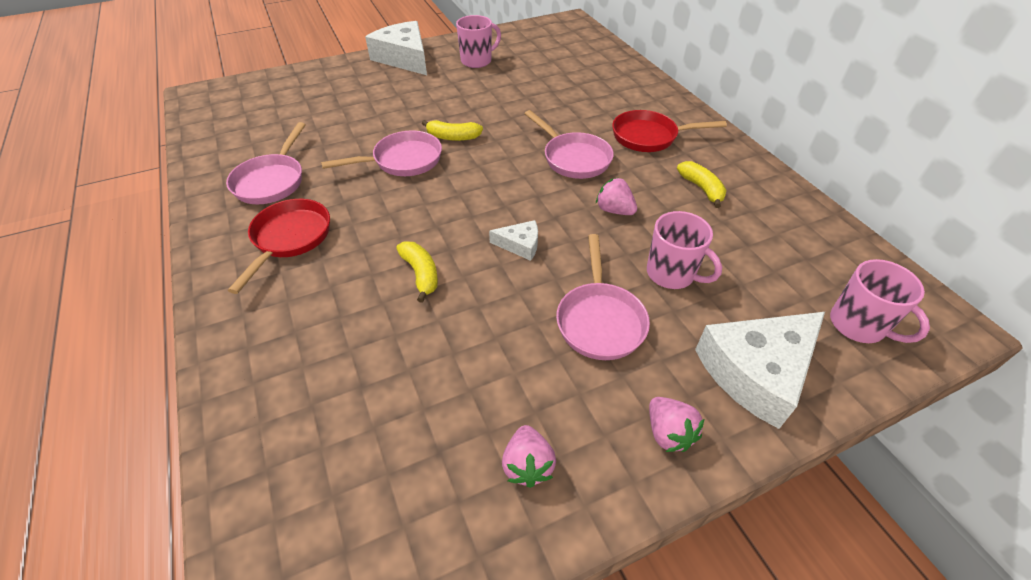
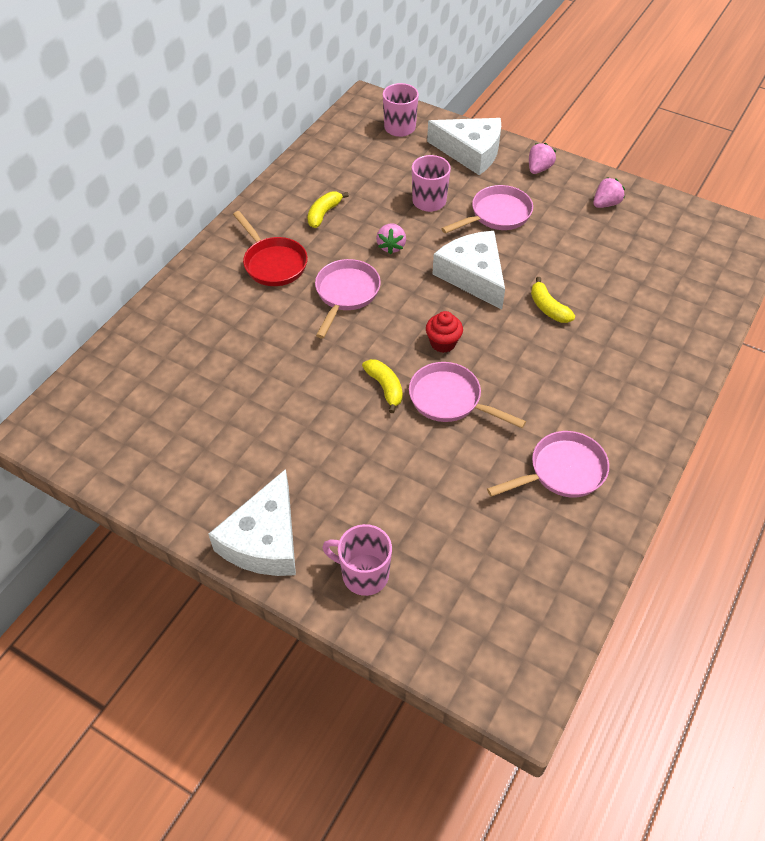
camera: 125 degrees left, 5 degrees up
(289, 239) = (598, 401): red pan -> none
(421, 274) = (548, 308): yellow banana -> yellow banana turned 60 degrees counterclockwise
(460, 184) = (443, 343): none -> red cupcake
(477, 61) = (219, 460): pink mug -> pink mug (363, 574)
(520, 245) = (473, 275): white cheese -> white cheese, size x2.10

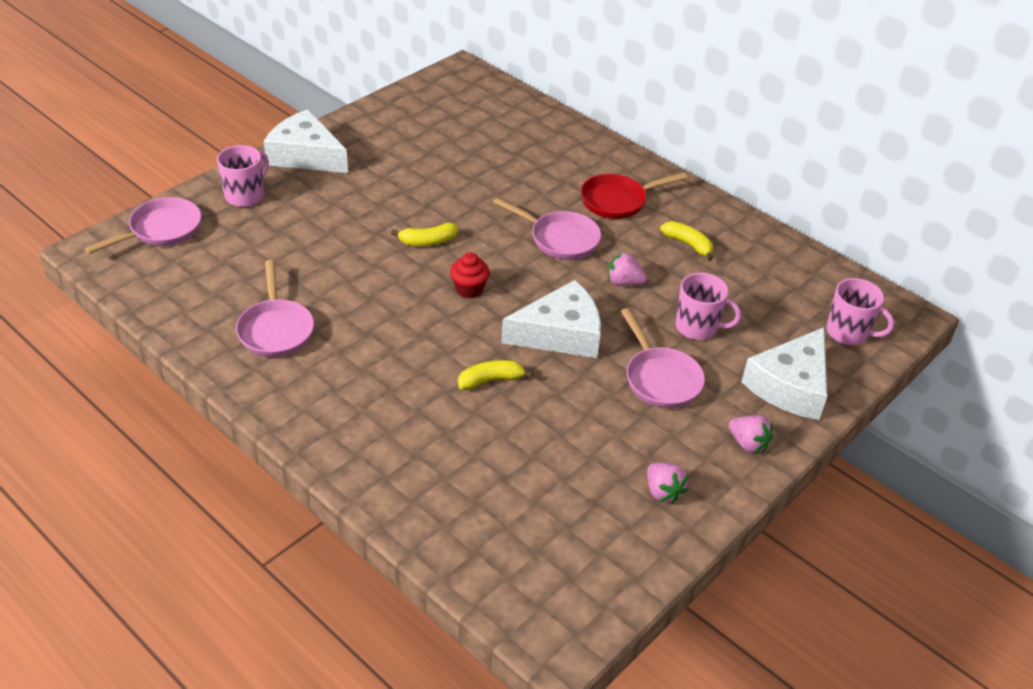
camera: 100 degrees right, 10 degrees down
(450, 400) = (395, 278): pink pan -> pink pan (161, 230)

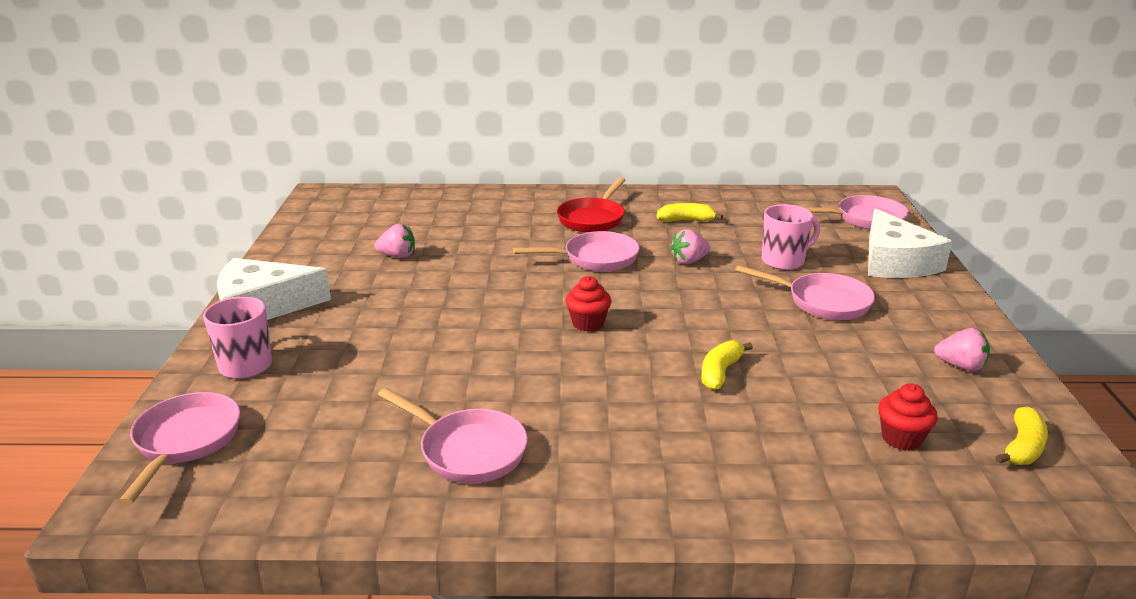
camera: 40 degrees left, 15 degrees down
(428, 241) = (493, 310): yellow banana -> yellow banana (1022, 448)
(521, 502) = (901, 439): none -> red cupcake
(560, 333) = (708, 313): white cheese -> none
(748, 444) = (942, 306): pink strawberry -> pink strawberry (398, 256)
(848, 333) = (865, 219): pink mug -> pink pan

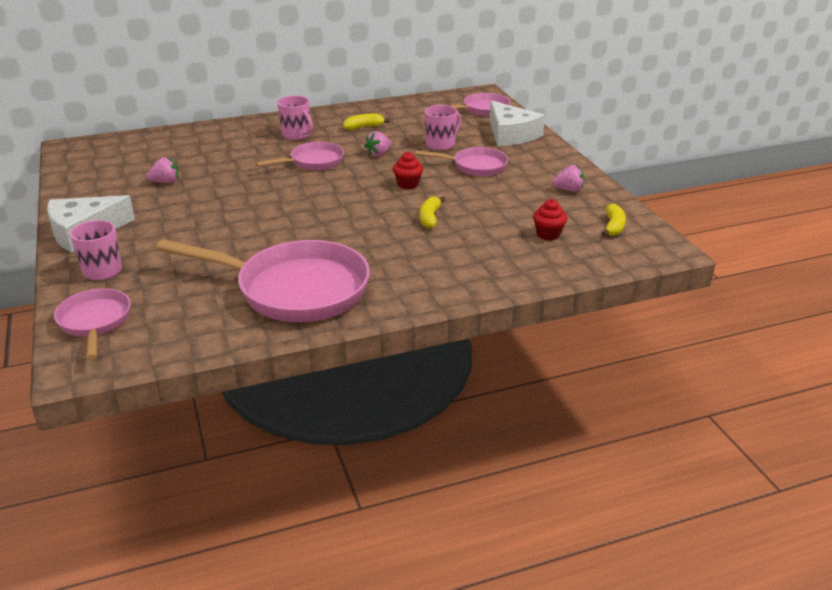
camera: 20 degrees left, 5 degrees up
(467, 450) = (294, 289): pink pan -> pink pan, size x1.86
(588, 323) = (330, 204): red cupcake -> red cupcake (408, 184)
(593, 219) = (296, 135): red pan -> pink mug

